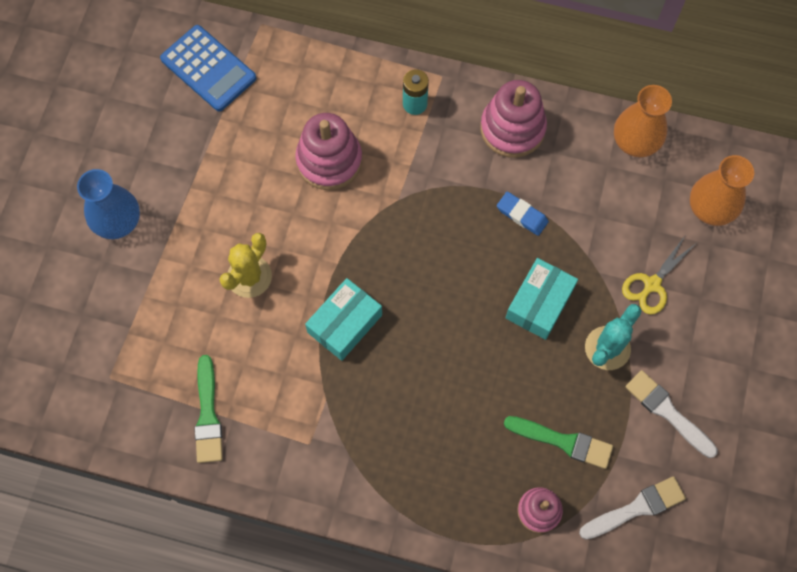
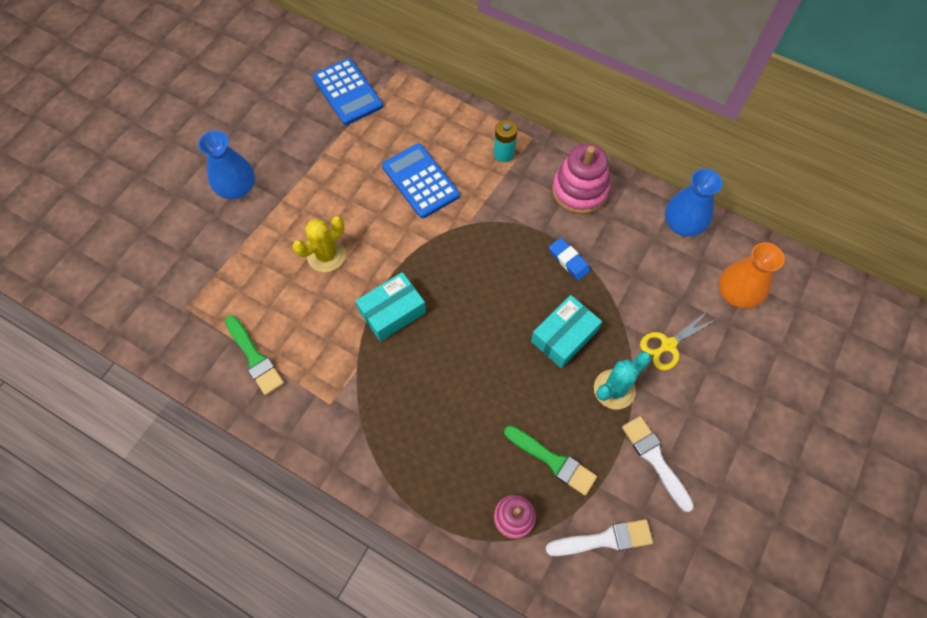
camera: 15 degrees right, 5 degrees down
(208, 414) = (254, 357): green brush -> green brush turned 45 degrees counterclockwise
(329, 160) = (420, 181): pink stacking toy -> blue calculator
(635, 141) = (683, 224): orange vase -> blue vase

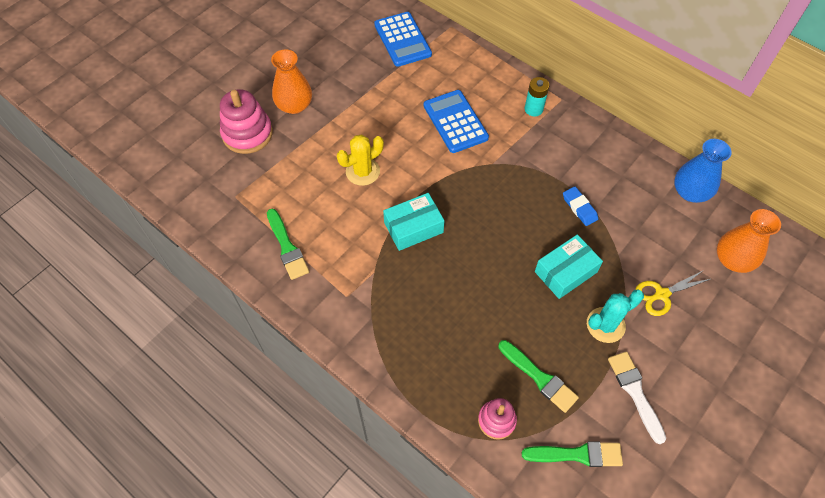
camera: 10 degrees right, 5 degrees down
(237, 188) = (294, 105): blue vase -> orange vase
(579, 190) = (598, 150): pink stacking toy -> pink stacking toy (247, 134)
(603, 539) = (576, 454): white brush -> green brush

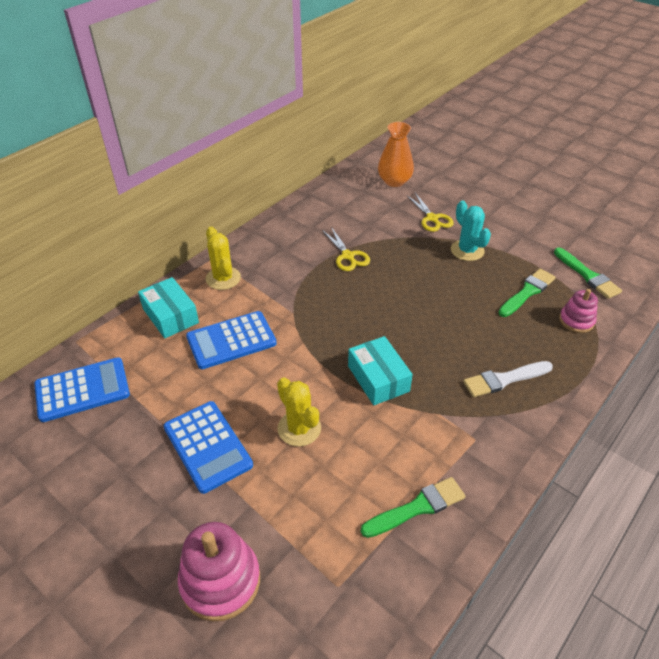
camera: 90 degrees left, 15 degrees down
(294, 105) = (174, 517): orange vase -> none
(349, 117) = (207, 446): none -> blue calculator
(533, 109) = (223, 278): turquoise battery -> yellow cactus
(565, 272) = (418, 269): turquoise box -> turquoise box (170, 316)
(576, 454) = (587, 275): green brush -> green brush turned 150 degrees clockwise
(579, 208) = (348, 256): blue eraser -> yellow scissors
(635, 393) = (523, 240): white brush -> white brush (504, 379)
(690, 192) = (329, 193): blue vase -> none

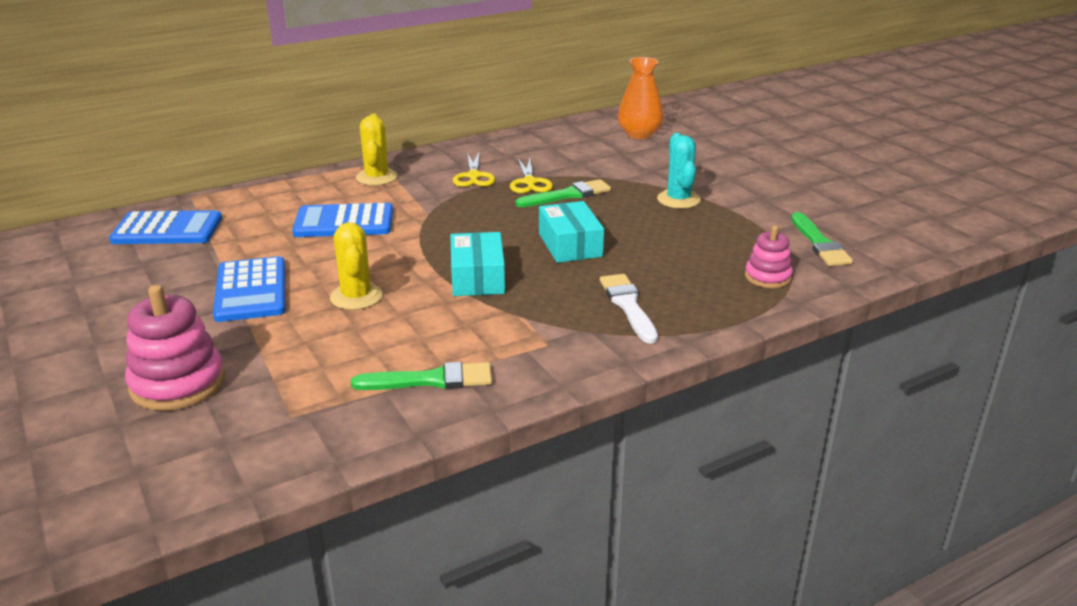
camera: 20 degrees right, 15 degrees down
(170, 316) = (298, 195): turquoise box -> turquoise box (570, 245)
(432, 218) = (658, 169): yellow scissors -> yellow scissors (473, 176)
(504, 379) = (628, 306): white brush -> white brush turned 75 degrees clockwise
(527, 292) = (724, 244): green brush -> green brush (567, 195)

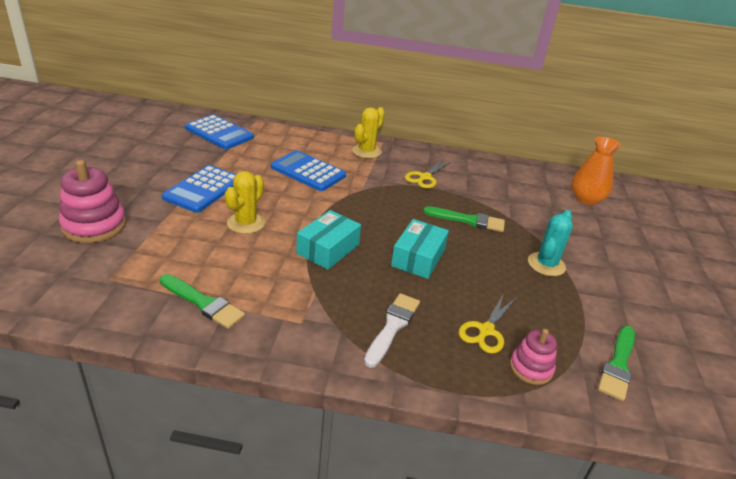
camera: 35 degrees right, 5 degrees up
(529, 182) = (455, 198): yellow scissors -> yellow scissors (486, 330)

